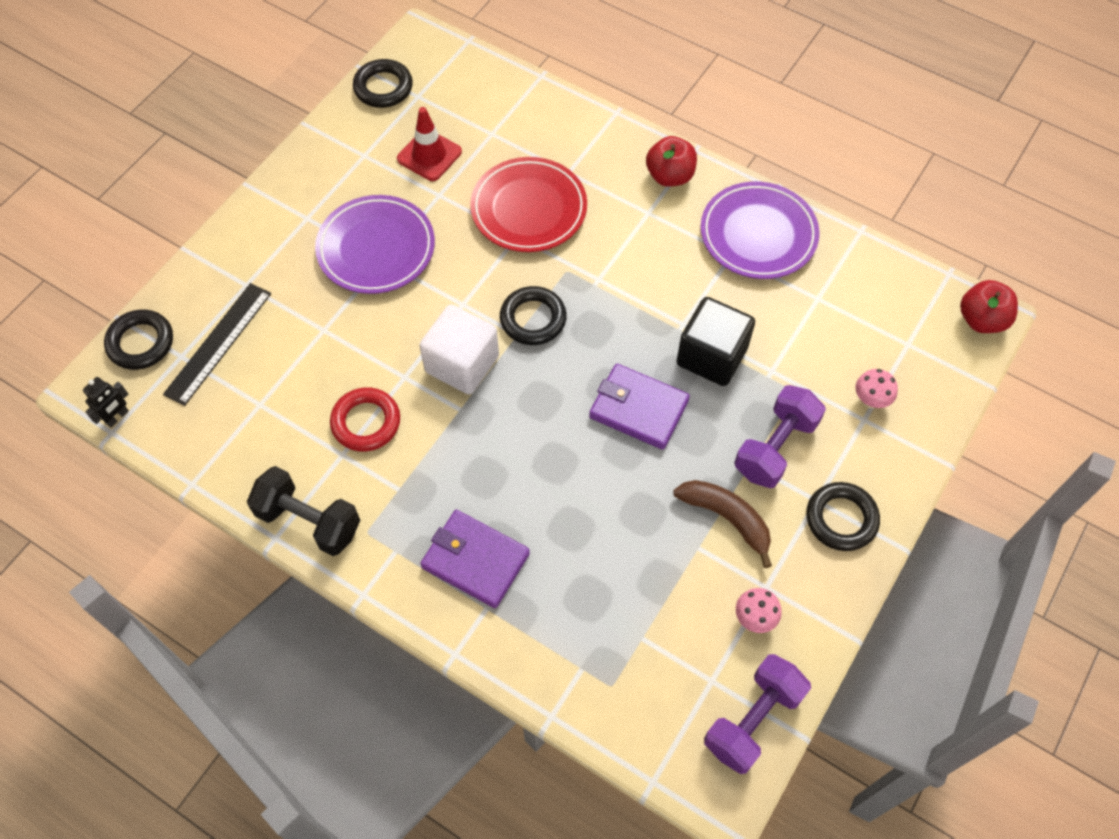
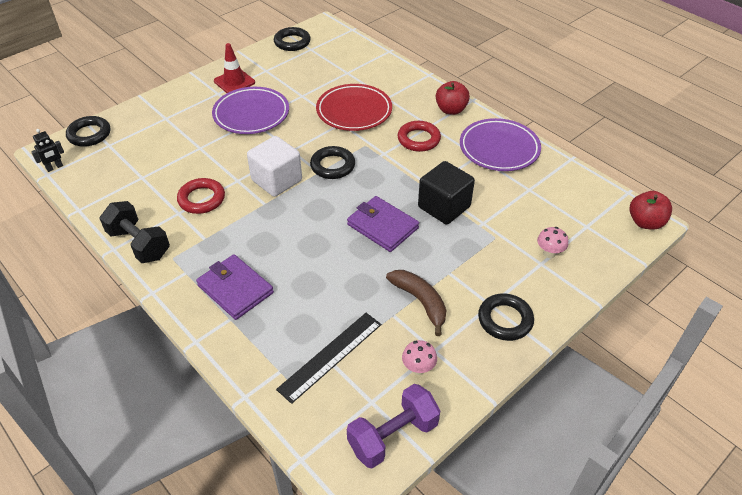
camera: 15 degrees right, 15 degrees down
(218, 343) = (134, 143): black ruler -> black ruler (330, 356)
(429, 155) = (304, 76): red traffic cone -> red traffic cone (234, 82)
(640, 242) = (418, 139): none -> red ring
(775, 447) = (470, 267): purple dumbbell -> none

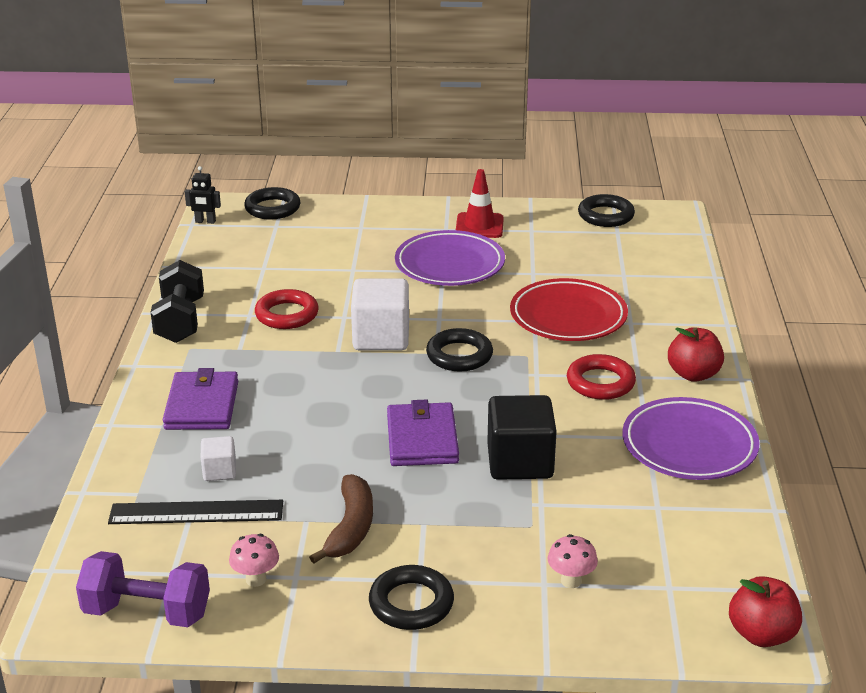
camera: 45 degrees right, 15 degrees down
(306, 321) = (219, 471): none -> white cube

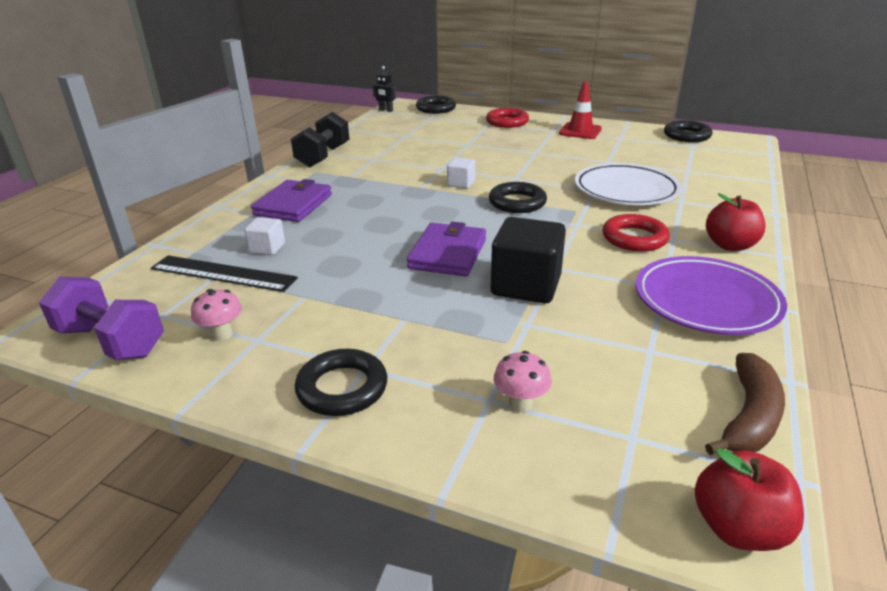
camera: 20 degrees right, 0 degrees up
(287, 314) = (400, 162): red ring -> red ring (507, 122)
(350, 528) = (337, 309): brown banana -> brown banana (749, 417)
(381, 337) = (461, 183): white cube -> white cube, size x0.51
(449, 265) = (543, 149): purple plate -> none
(568, 317) = (625, 190): red plate -> white plate

